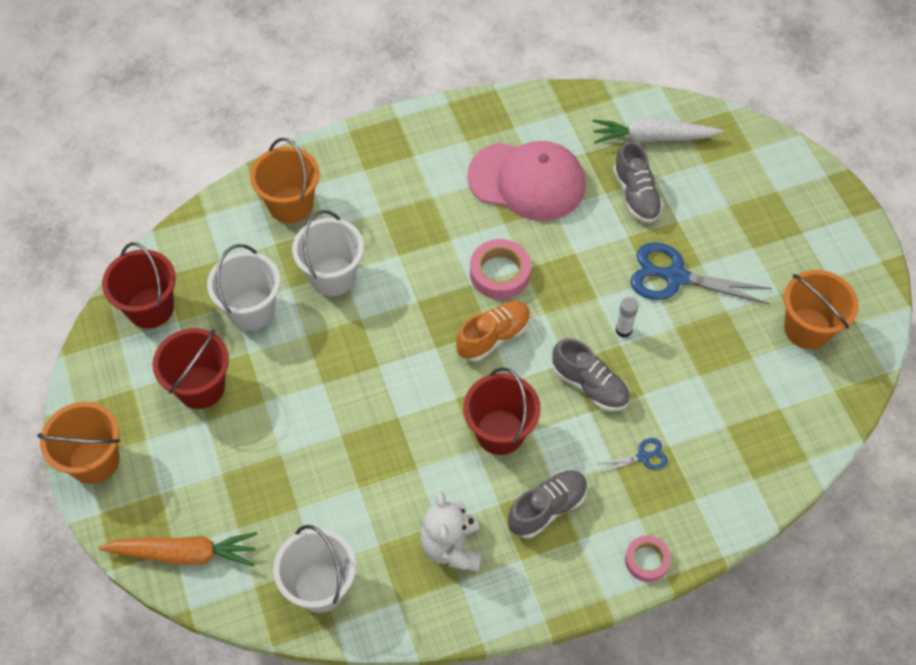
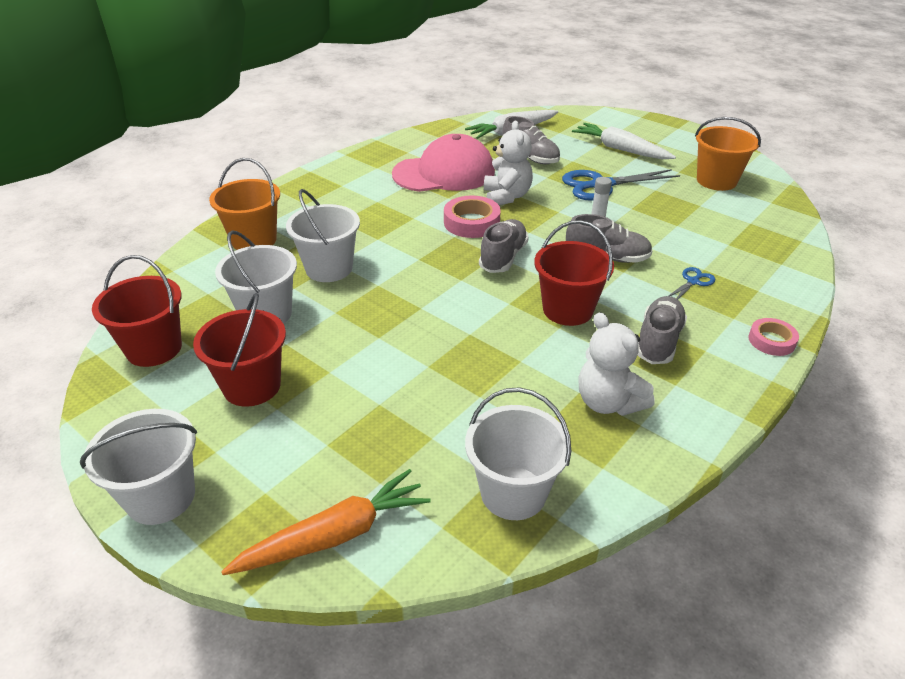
camera: 30 degrees left, 20 degrees down
(94, 461) = (161, 497): orange bucket -> white bucket
(493, 337) = (503, 257): orange shoe -> grey shoe
(562, 249) = (506, 196): none -> white teddy bear
(748, 226) = (620, 149): none -> white carrot

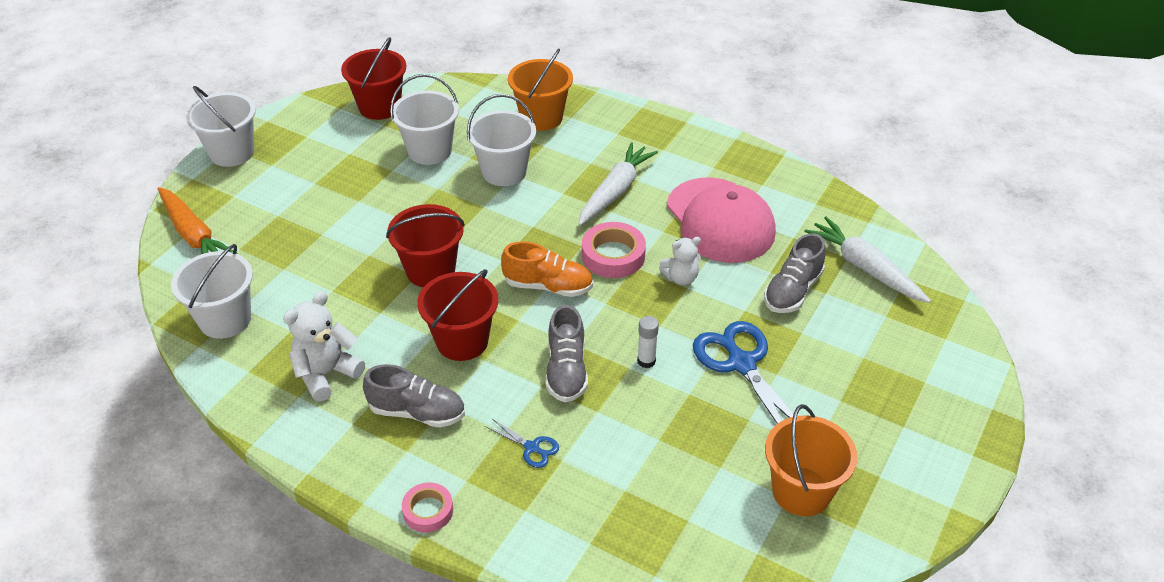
camera: 80 degrees right, 5 degrees up
(252, 386) = (339, 165): red bucket -> red bucket (430, 270)
(503, 257) = (548, 286): grey shoe -> orange shoe
(506, 196) = (681, 278): white teddy bear -> white teddy bear, size x0.64
(620, 149) = (859, 383): white carrot -> white carrot (615, 191)

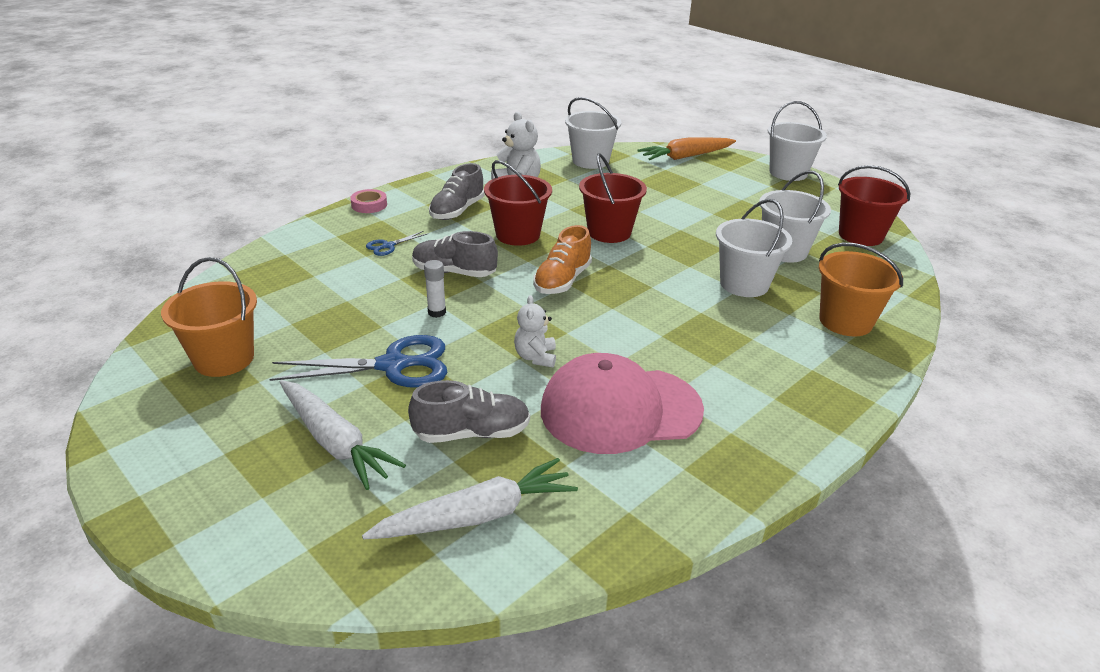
camera: 105 degrees right, 10 degrees down
(613, 255) = (589, 323): pink tape -> none
(615, 191) = (696, 345): white carrot -> white carrot (334, 442)
(792, 291) = (472, 433): grey shoe -> grey shoe turned 120 degrees clockwise

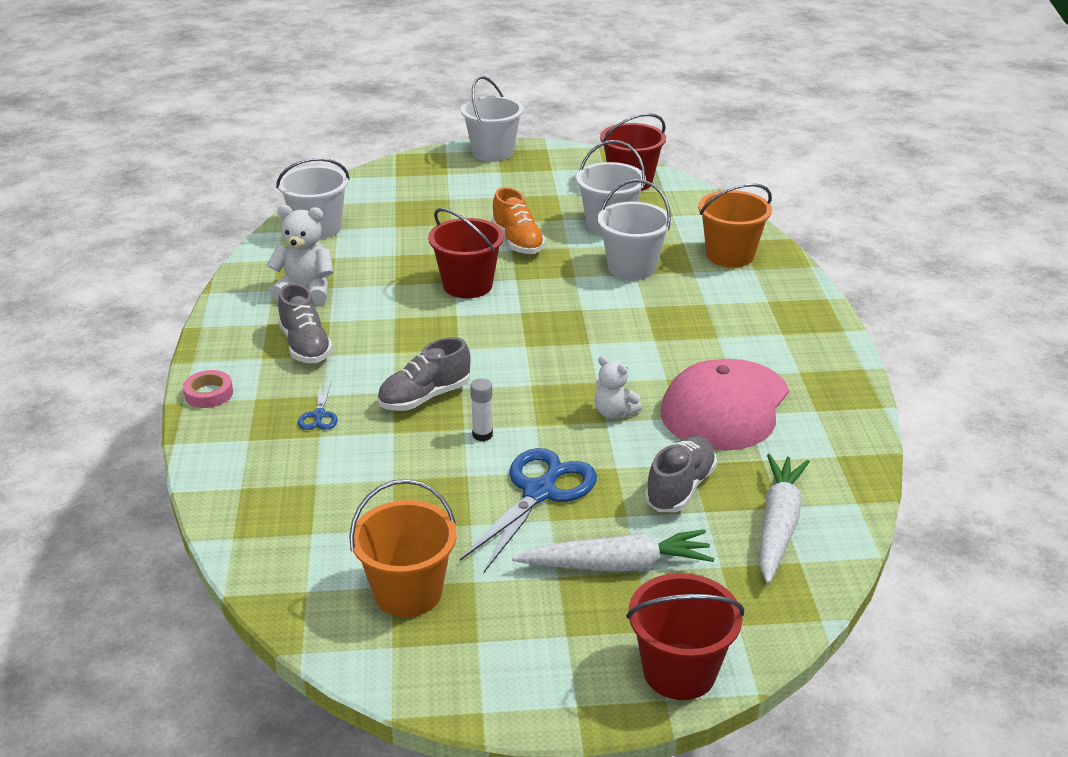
camera: 50 degrees left, 0 degrees up
(518, 235) = (404, 333): red bucket -> red bucket (679, 671)
(562, 281) = (516, 347): orange shoe -> orange shoe (517, 242)
(686, 157) = (388, 179): orange carrot -> none

